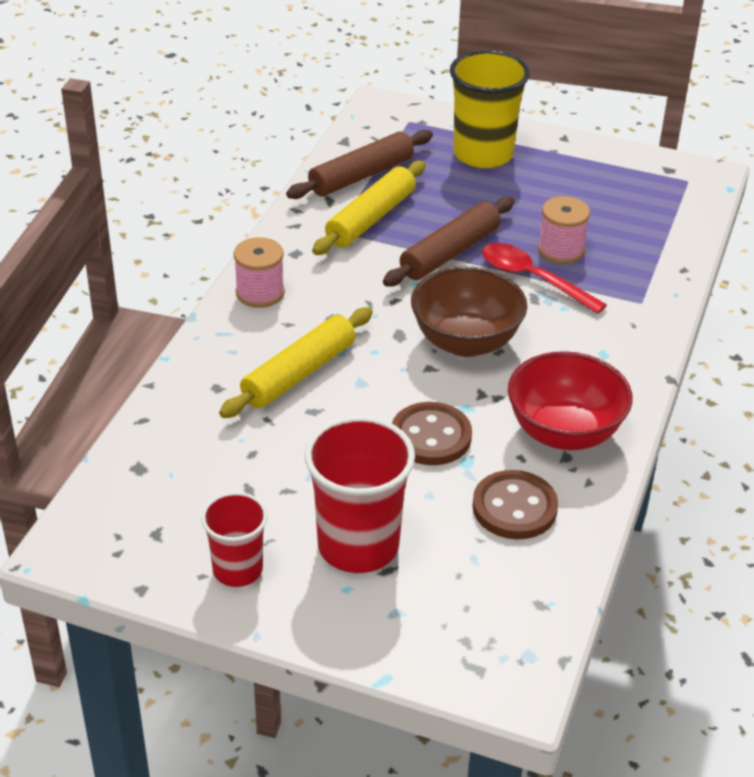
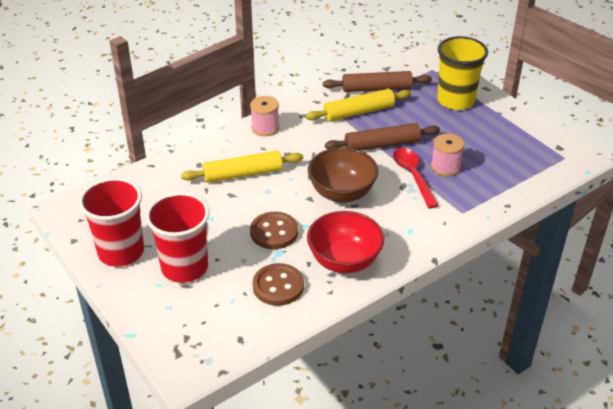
camera: 35 degrees right, 0 degrees up
(237, 570) = (121, 252): red cup -> red cup, size x1.66

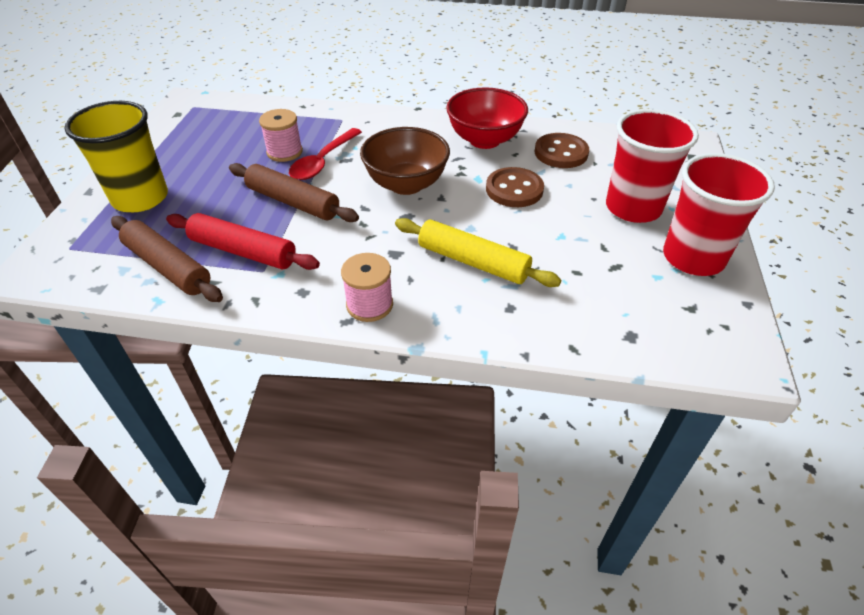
camera: 135 degrees left, 5 degrees up
(359, 112) = (243, 251): yellow rolling pin -> red rolling pin

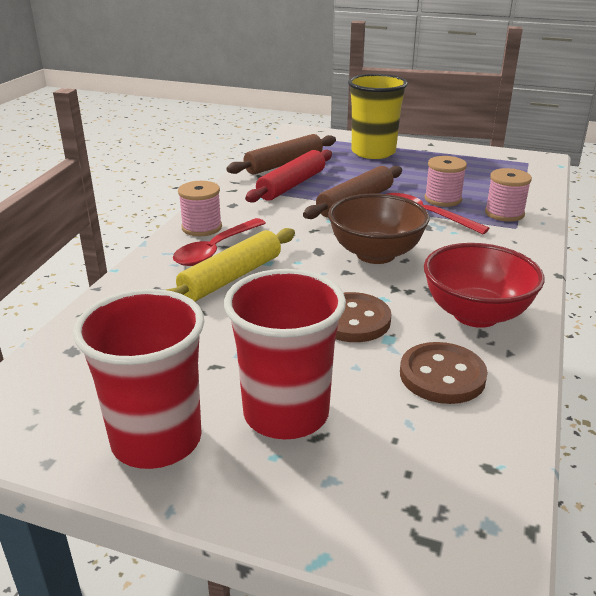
camera: 100 degrees right, 15 degrees down
(315, 123) = (504, 213): none -> pink spool
(420, 283) = (216, 250): none -> red spoon

